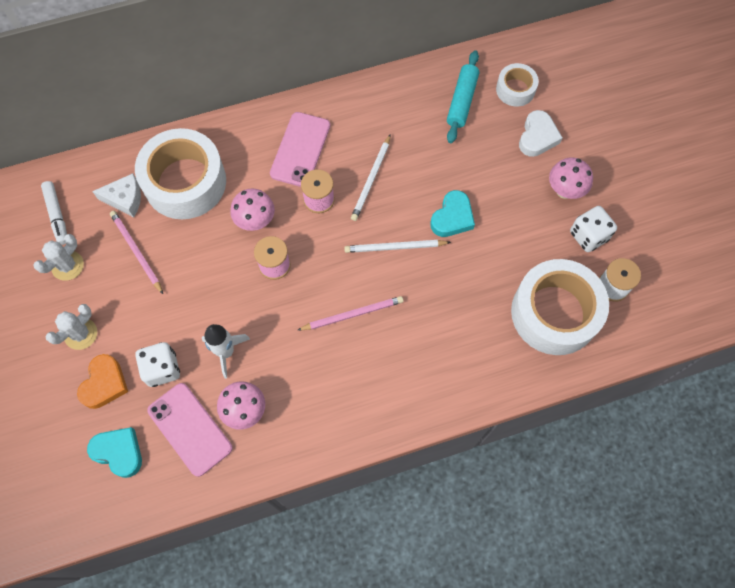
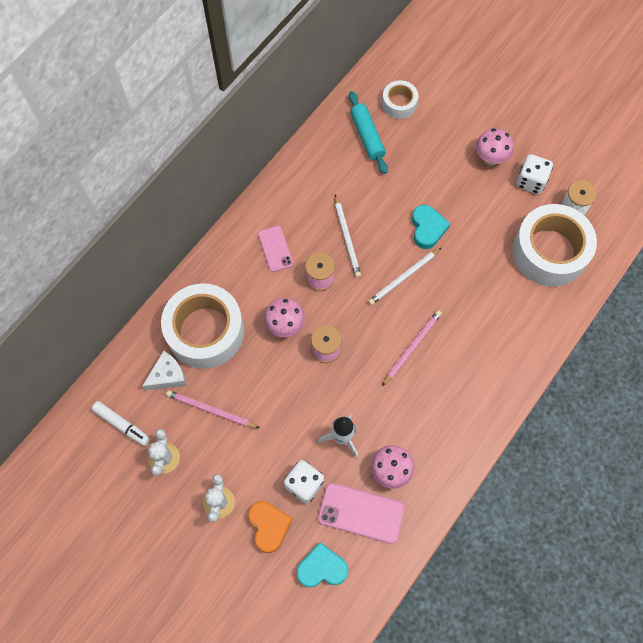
camera: 35 degrees left, 0 degrees up
(300, 149) = (275, 249): pink phone -> pink phone, size x0.64
(537, 137) = (441, 130): white heart -> none

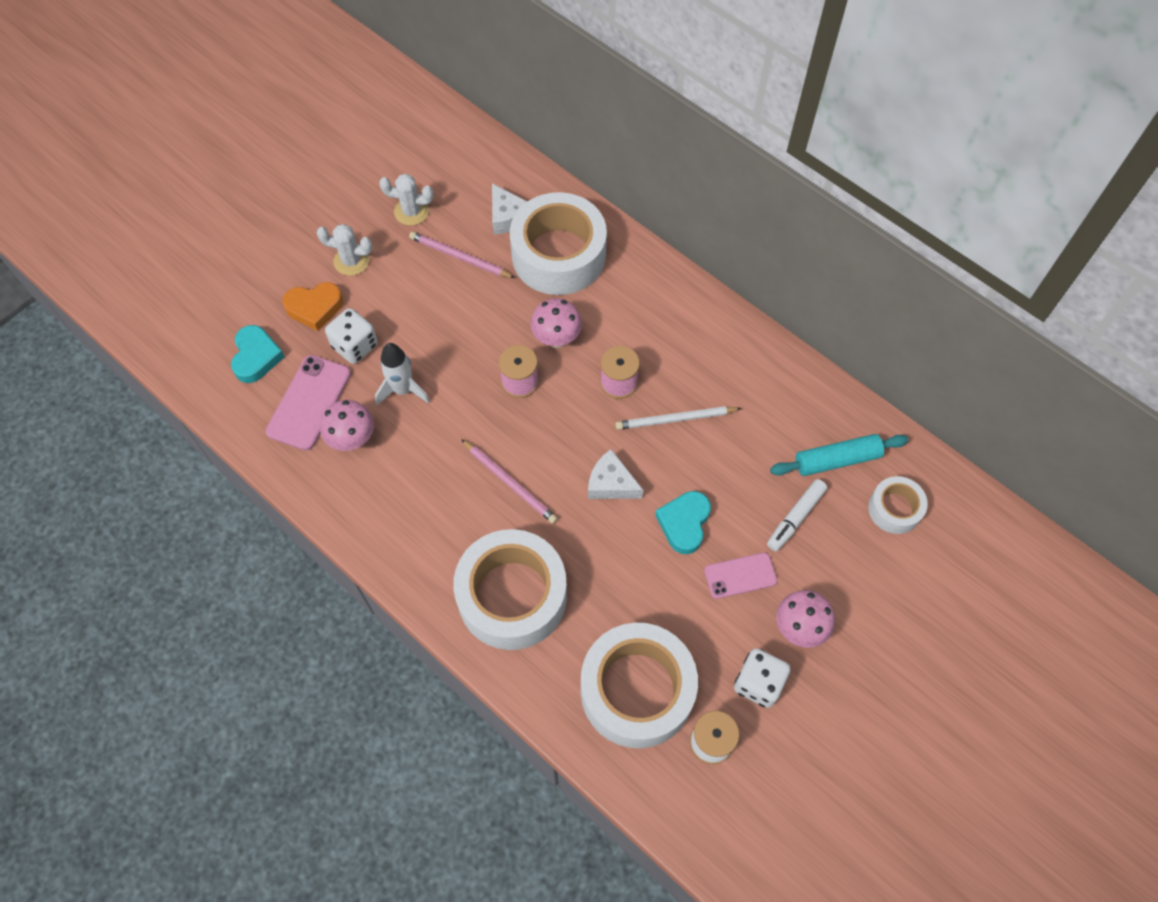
camera: 95 degrees right, 5 degrees down
(122, 425) = (456, 174): white marker -> white marker (795, 518)
(211, 410) = (459, 257): pink pencil -> pink pencil turned 90 degrees counterclockwise
(275, 249) = (664, 334): pink phone -> pink phone (740, 576)
(403, 277) = (611, 484): white pencil -> white cheese
(427, 228) = (684, 523): turquoise heart -> turquoise heart turned 105 degrees clockwise
(499, 336) = (512, 596): none -> white tape

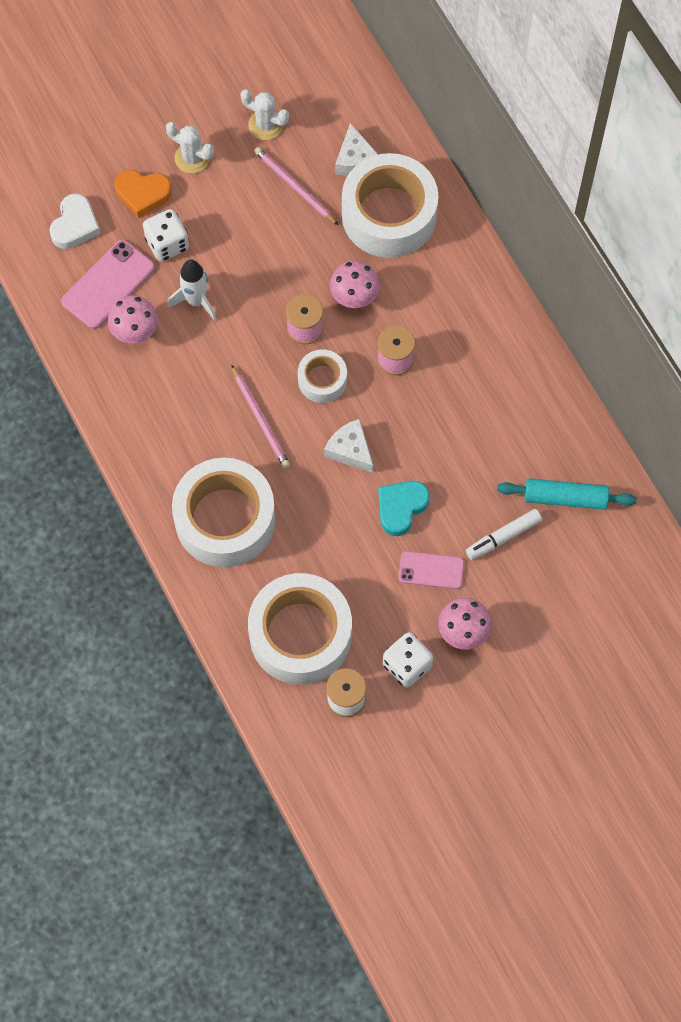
camera: 20 degrees right, 5 degrees up
(256, 357) = (75, 225): turquoise heart -> white heart
(675, 419) = (433, 411): white pencil -> none
(894, 509) = (597, 560): white tape -> white tape (322, 380)

